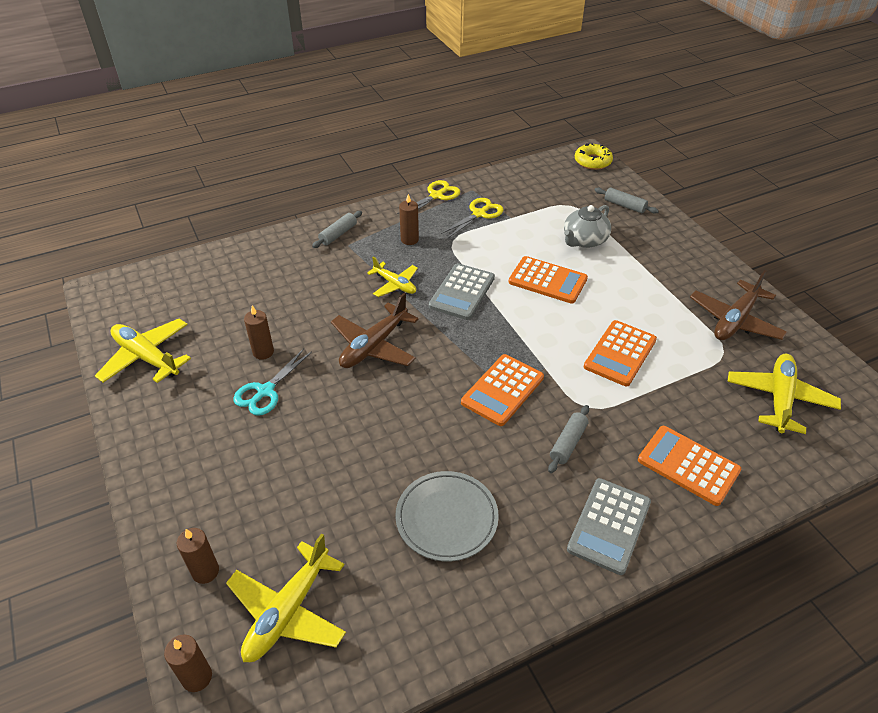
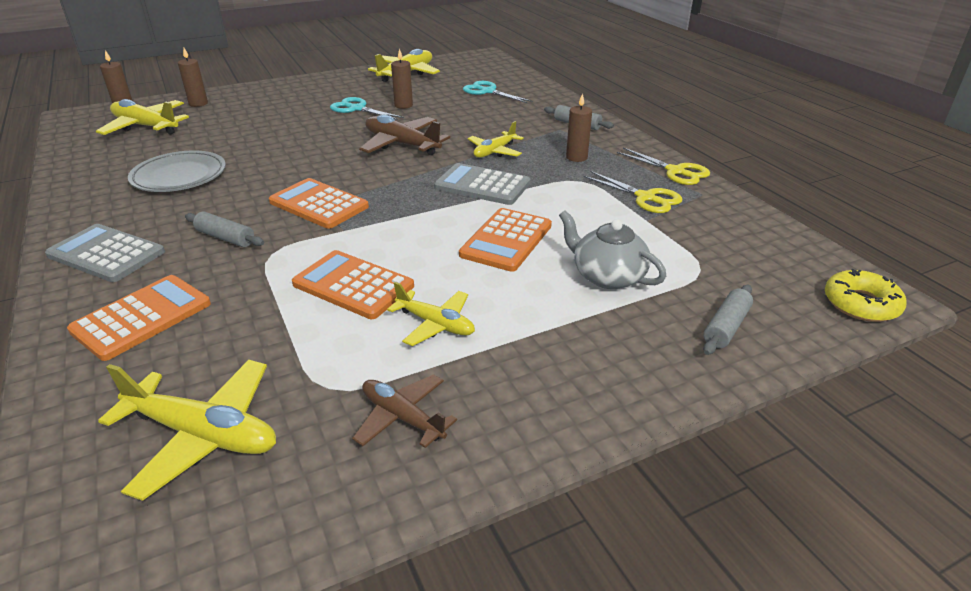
camera: 90 degrees right, 10 degrees down
(235, 288) = (487, 91): none -> turquoise scissors
(652, 311) = (435, 324): none -> yellow plane
(735, 320) = (402, 417): brown plane -> brown plane, size x0.63

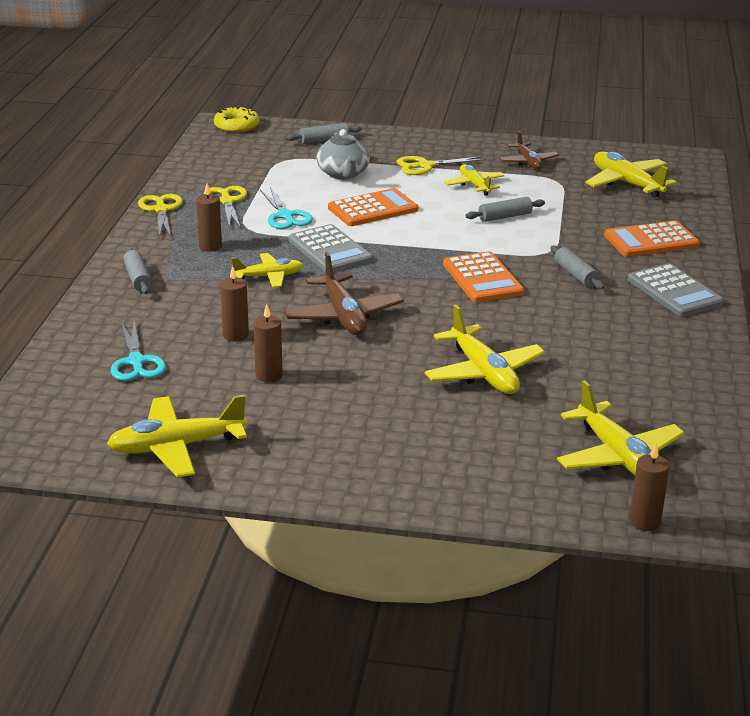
camera: 145 degrees left, 5 degrees down
(179, 176) = (596, 353): grey plate -> none
(198, 103) = (531, 487): brown candle -> brown candle (235, 335)
(264, 141) = (483, 373): none -> yellow plane
(353, 285) = (505, 216): orange calculator -> grey rolling pin
(357, 109) = (330, 391): turquoise scissors -> turquoise scissors (285, 216)
(536, 335) = (425, 166): none -> yellow scissors

